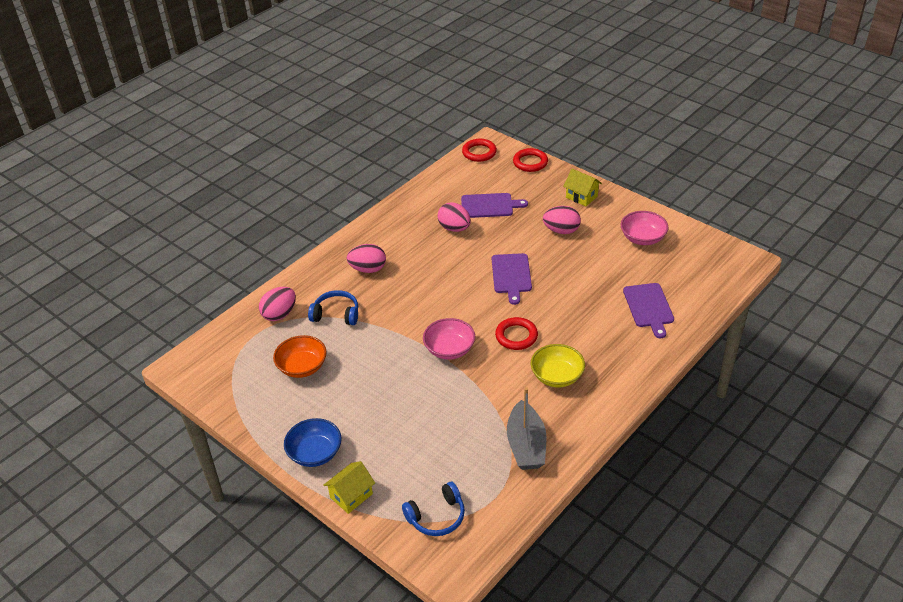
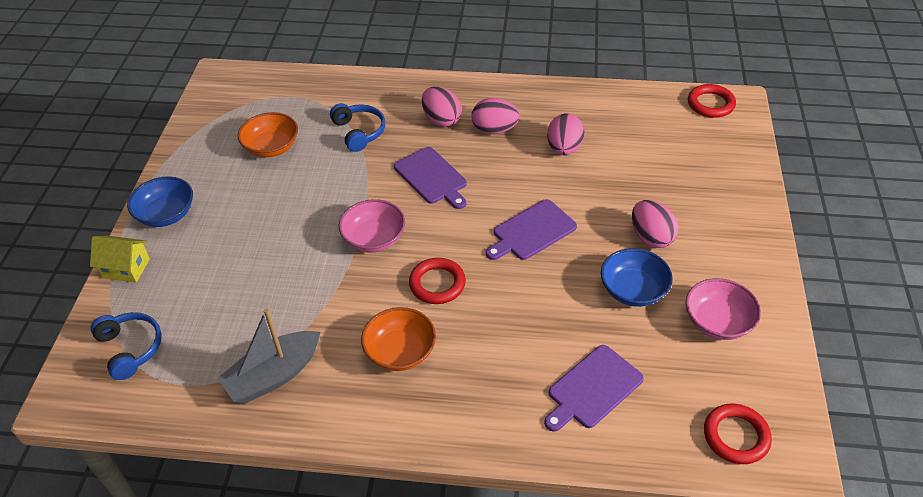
camera: 55 degrees right, 5 degrees up
(280, 314) = (329, 97): pink egg -> pink egg (494, 130)
(437, 517) = (131, 348): blue headphones -> blue headphones turned 150 degrees counterclockwise
(489, 206) = (629, 156): purple cutting board -> purple cutting board (432, 177)
(530, 162) = (742, 152): red ring -> red ring (736, 436)
(557, 376) = (400, 352): yellow bowl -> orange bowl
(581, 197) = (732, 226): yellow house -> none
(594, 257) = (633, 290): none -> blue bowl

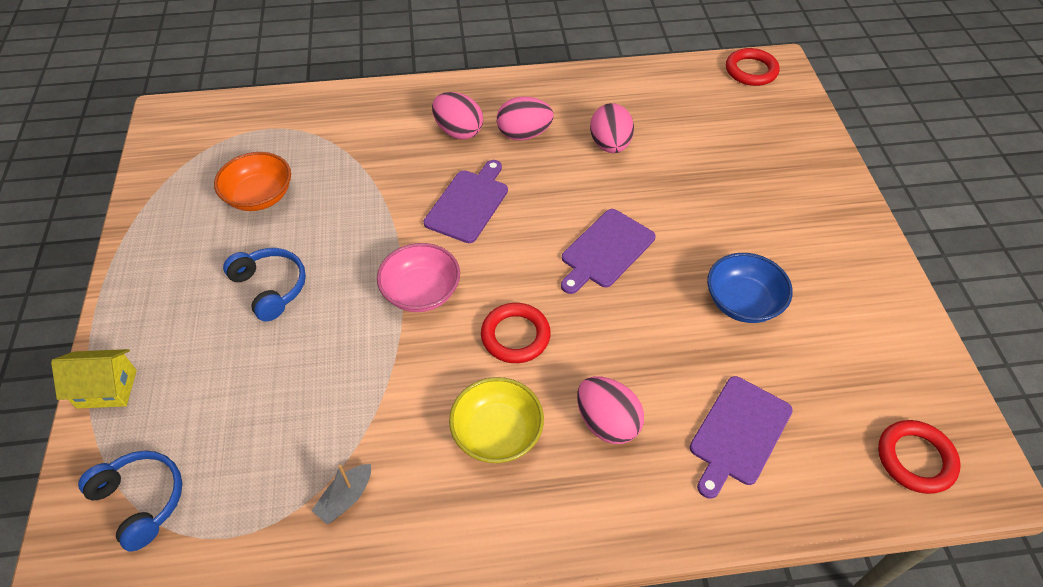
camera: 15 degrees left, 5 degrees up
(166, 214) = (144, 306): blue bowl -> none
(274, 375) = (346, 498): grey boat -> grey boat, size x0.51
(359, 132) = (364, 161): blue headphones -> blue headphones (271, 287)
(400, 352) = (497, 433): orange bowl -> yellow bowl
(432, 177) = (468, 203): purple cutting board -> purple cutting board turned 105 degrees counterclockwise
(651, 237) = (740, 235): pink egg -> pink egg (607, 422)
(717, 322) = (847, 323): pink bowl -> none

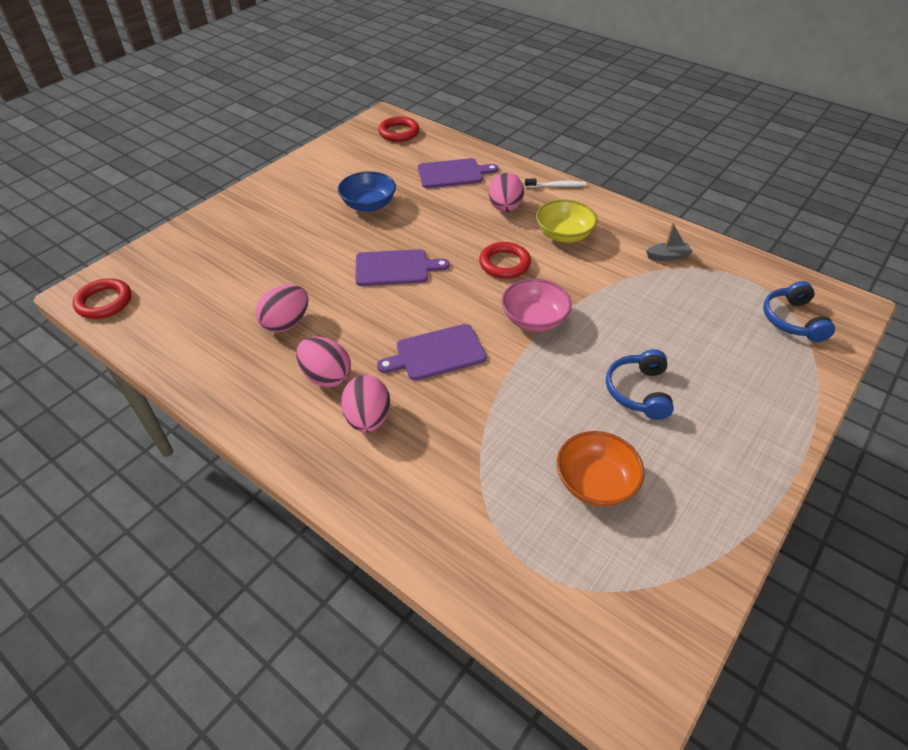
camera: 135 degrees left, 5 degrees down
(107, 389) = (801, 398): yellow house -> none
(595, 528) = (556, 186): none -> white toothbrush

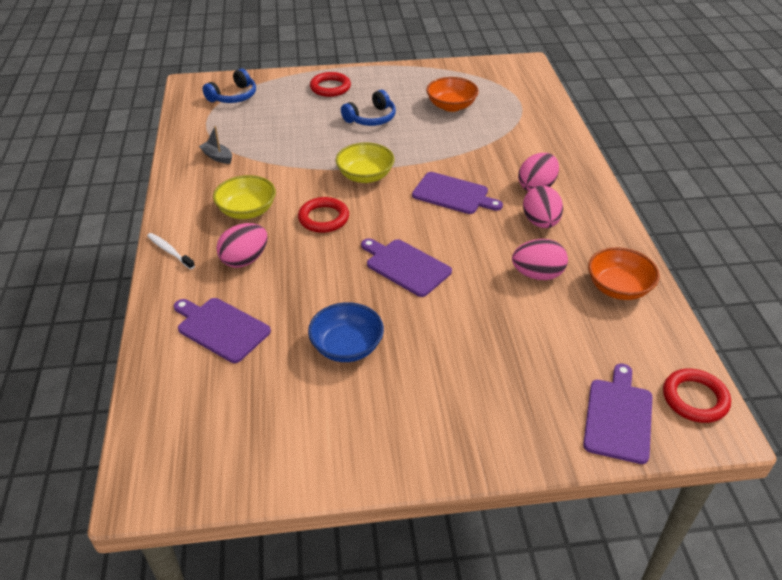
camera: 135 degrees left, 5 degrees down
(158, 263) = (618, 417): none -> purple cutting board
(207, 353) = (618, 288): none -> orange bowl
(399, 132) = (172, 439): red ring -> red ring (330, 87)
(534, 319) = (365, 176): pink bowl -> yellow bowl

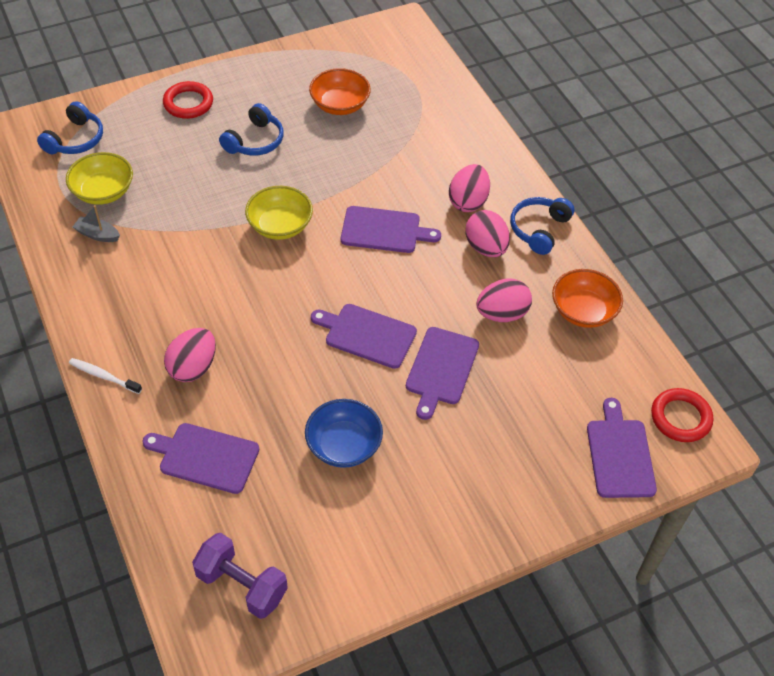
camera: 20 degrees left, 10 degrees up
(200, 439) = (242, 585): none -> purple dumbbell
(247, 211) = (167, 302): yellow bowl -> yellow bowl (103, 192)
(323, 218) = (256, 293): red ring -> none
(463, 306) = (441, 369): none -> purple cutting board
(596, 218) = (539, 229): none -> blue headphones

